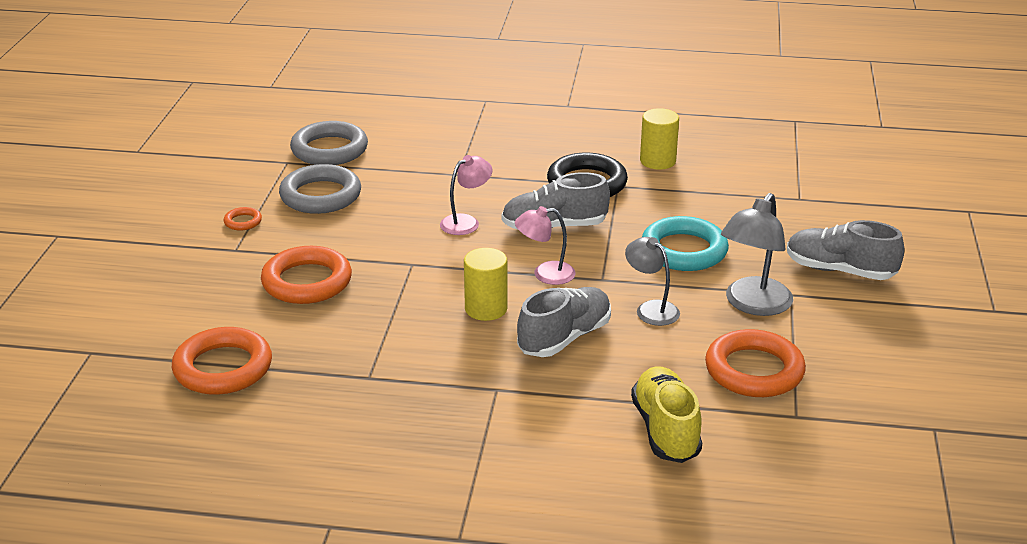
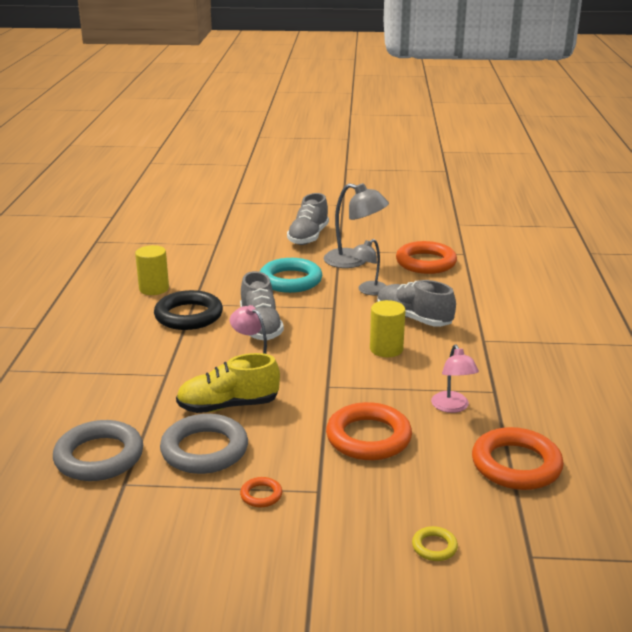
camera: 95 degrees left, 5 degrees down
(131, 302) = (434, 547): none -> yellow ring
(545, 274) = (332, 328): pink lamp -> pink lamp (452, 407)
(665, 430) = (497, 287): yellow shoe -> yellow shoe (228, 406)

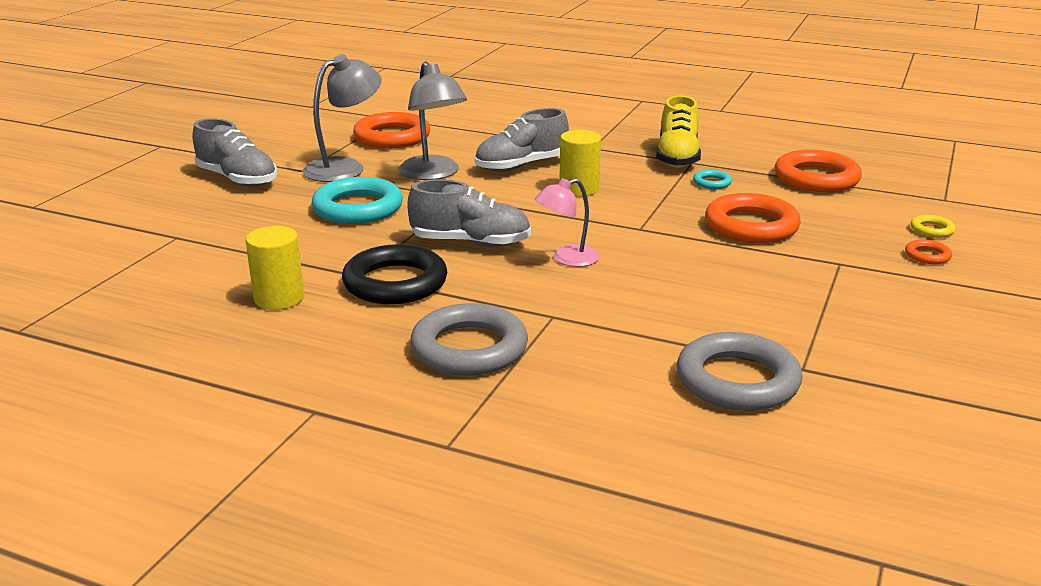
camera: 70 degrees left, 0 degrees up
(204, 450) = (745, 311): grey ring -> grey ring (469, 348)
(228, 406) = (654, 286): yellow shoe -> yellow shoe (677, 157)
(261, 495) = (841, 291): orange ring -> orange ring (927, 255)
(368, 291) = (433, 174): grey lamp -> grey lamp, size x1.57
(452, 407) = (712, 183): pink lamp -> turquoise ring

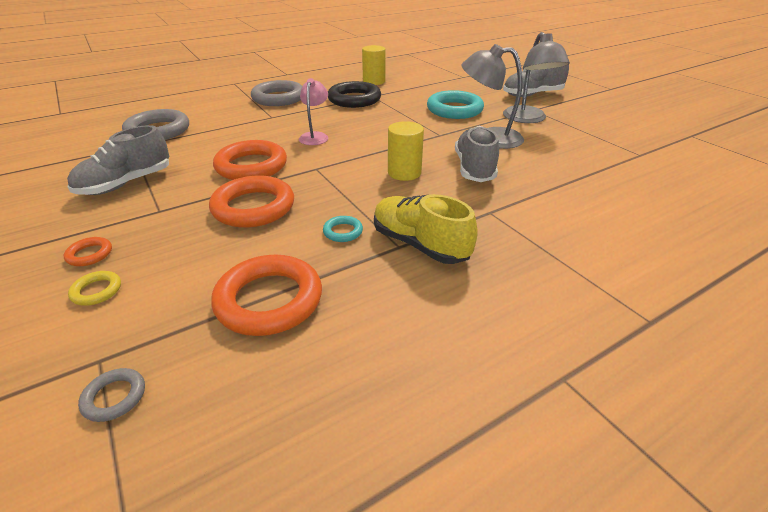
camera: 125 degrees right, 10 degrees up
(392, 137) = (585, 144): orange ring -> orange ring (251, 166)
(470, 242) = (371, 122): grey shoe -> grey shoe (126, 183)
(941, 184) = (114, 397): none -> grey ring

